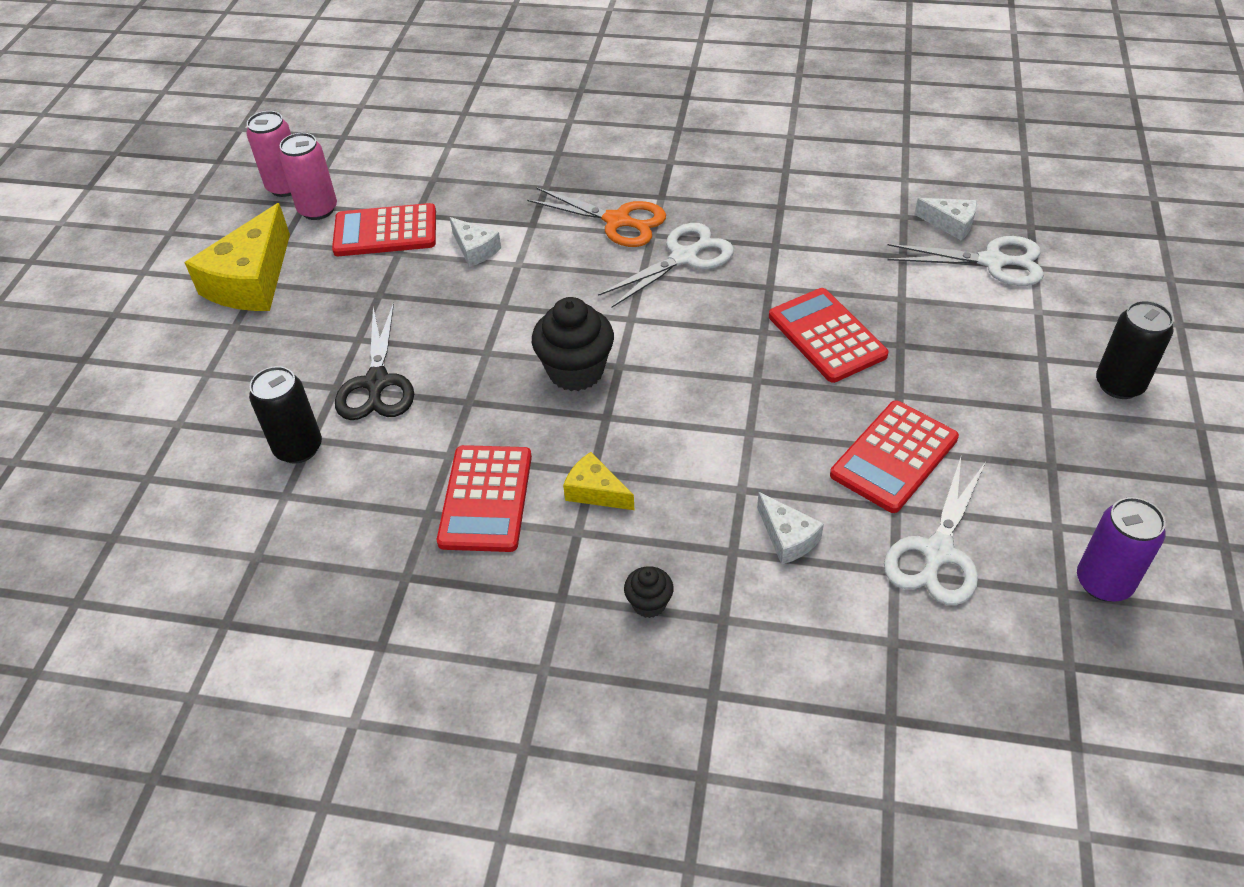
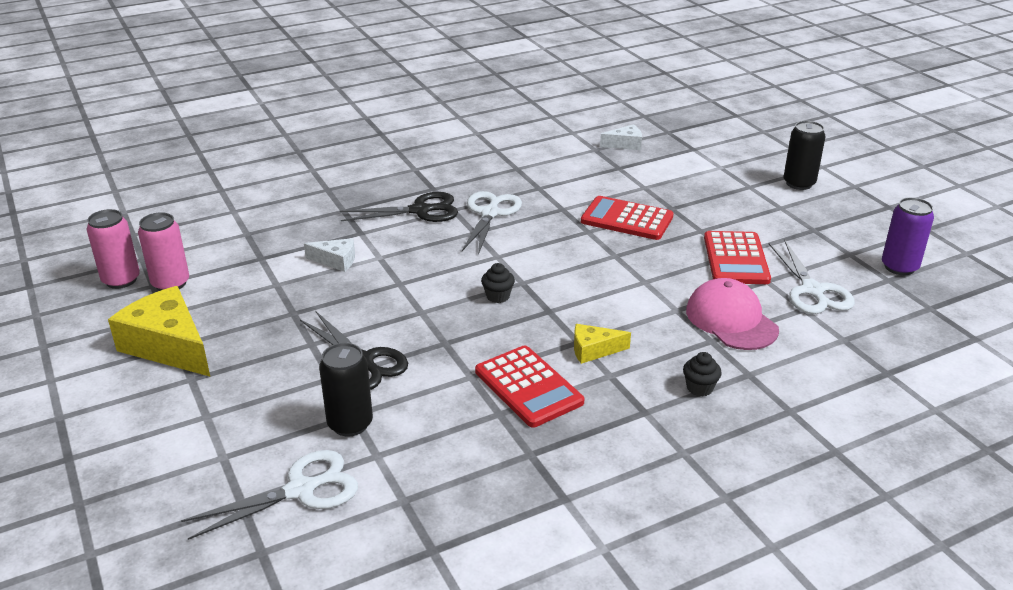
camera: 40 degrees left, 15 degrees down
(251, 281) = (168, 346): yellow cheese -> yellow cheese turned 150 degrees clockwise
(385, 232) = (249, 276): red calculator -> none
(576, 371) = (498, 296): black cupcake -> black cupcake, size x0.51
(617, 221) = (420, 210): orange scissors -> black scissors
(787, 537) = (731, 320): white cheese -> pink cap
(992, 262) = (669, 154): white scissors -> white scissors (300, 490)

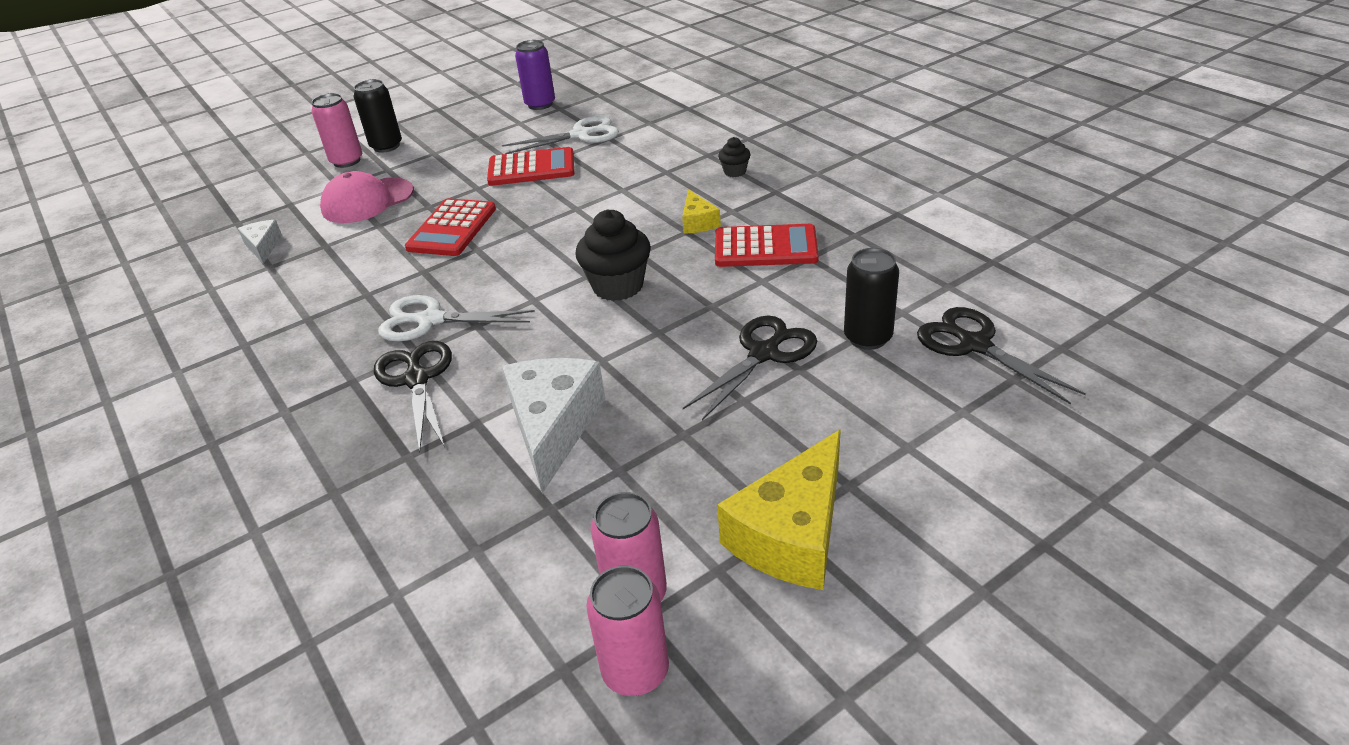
camera: 95 degrees left, 5 degrees up
(300, 490) = (975, 345): white scissors -> black scissors
(336, 261) = (553, 427): white cheese -> white cheese, size x1.98
(498, 296) = (618, 286): black cupcake -> black cupcake, size x1.96
(528, 387) = (765, 247): red calculator -> red calculator turned 45 degrees clockwise
(731, 320) = (633, 165): pink cap -> pink cap (367, 201)
(769, 167) = (347, 161): none -> pink can

